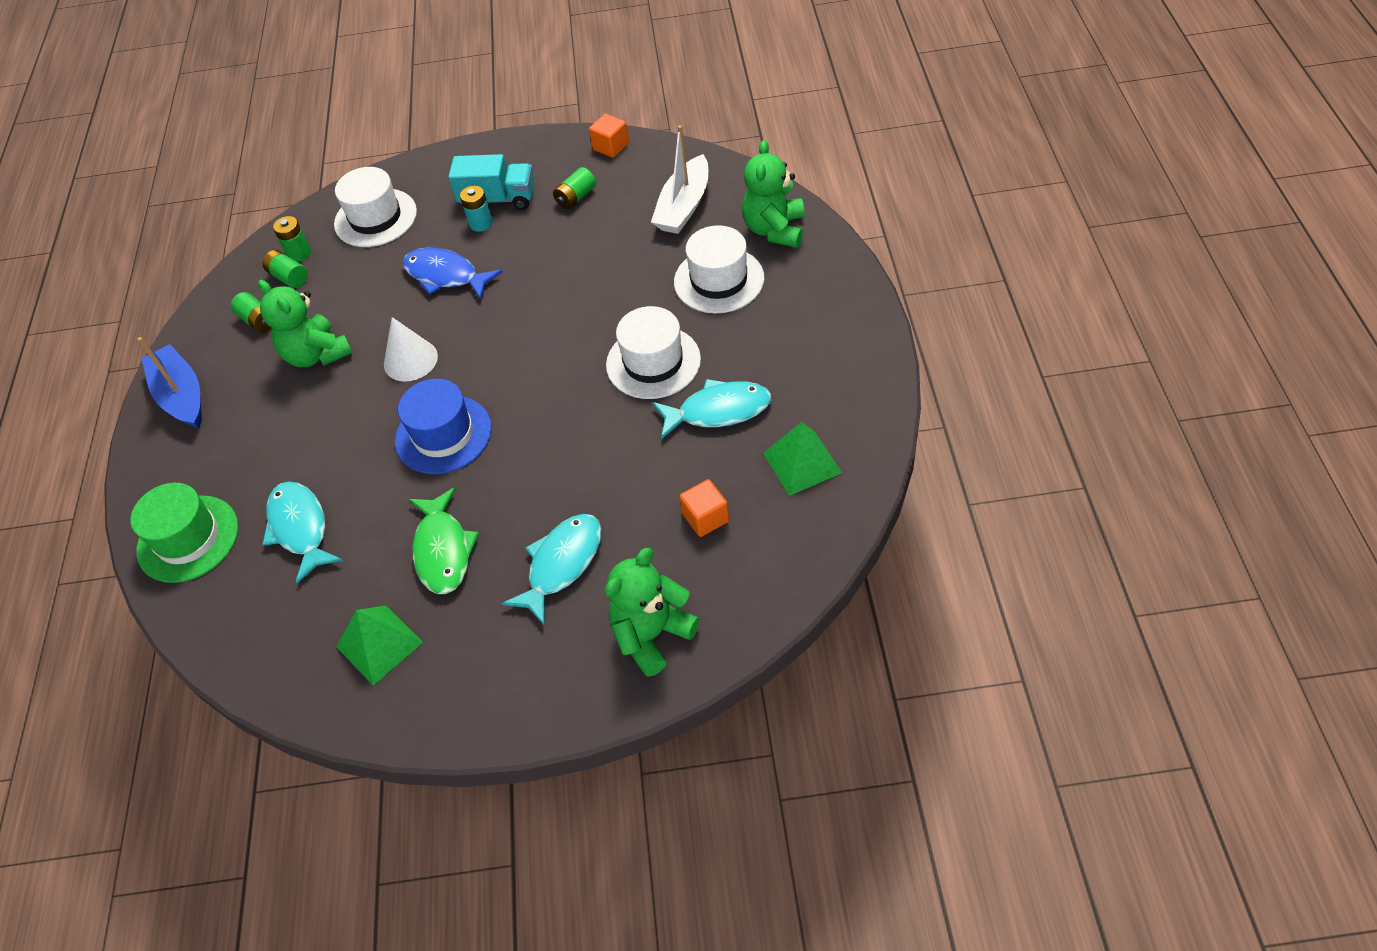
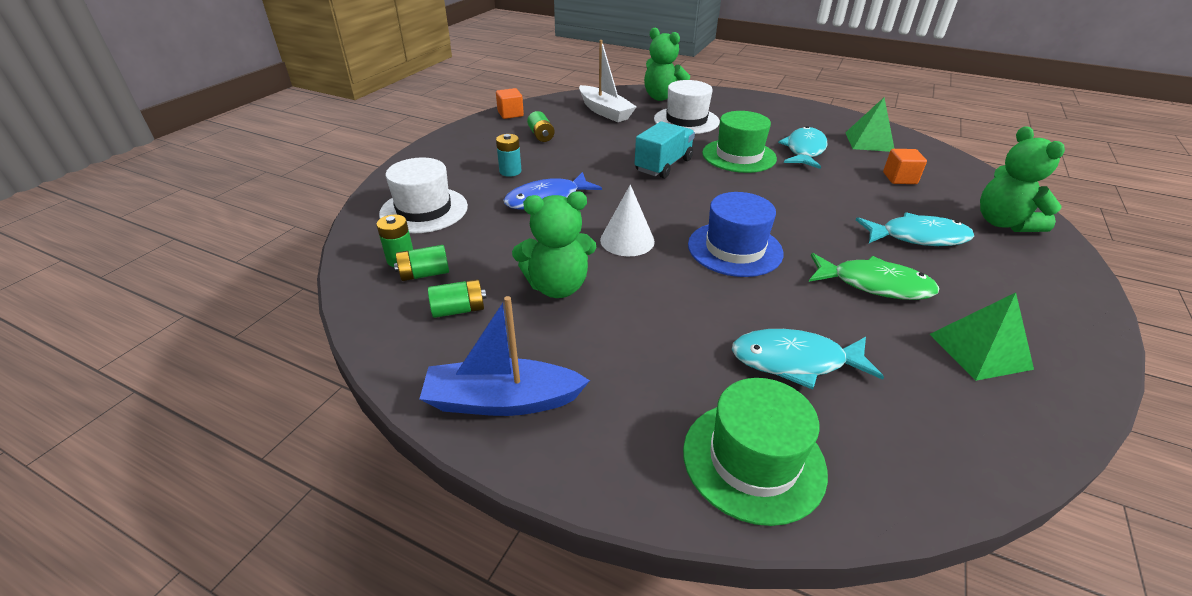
camera: 65 degrees left, 15 degrees down
(498, 199) = (494, 159): turquoise truck -> turquoise truck (663, 165)
(562, 564) = (918, 237): turquoise fish -> turquoise fish turned 120 degrees clockwise
(653, 362) = (739, 156): white hat -> green hat

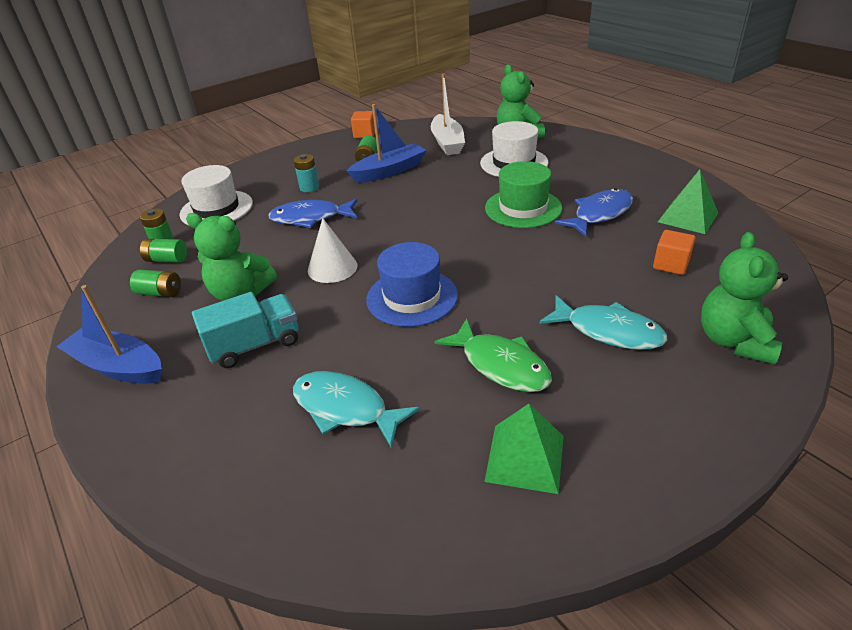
camera: 30 degrees right, 0 degrees up
(577, 144) = (389, 171): none -> blue boat
(663, 165) = (440, 205): turquoise truck -> turquoise truck (255, 345)
(753, 460) = (224, 471): green hat -> none
(804, 150) = (599, 214): turquoise fish -> blue fish

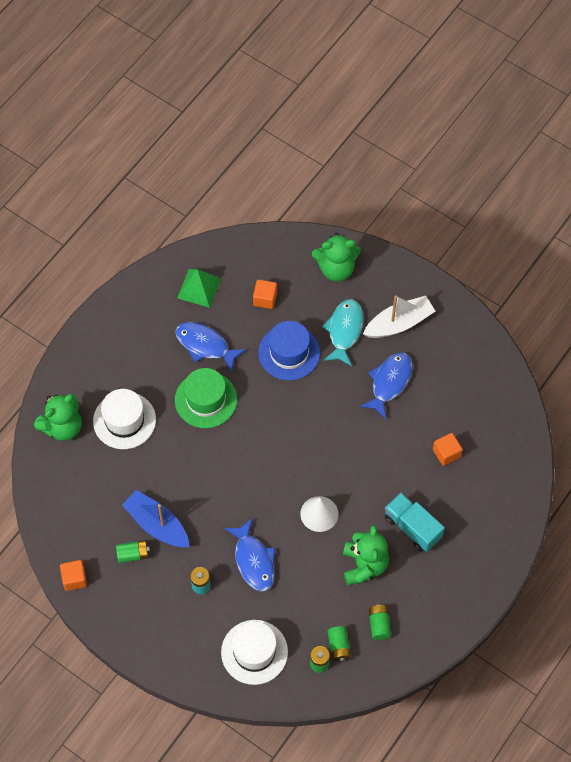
camera: 110 degrees left, 25 degrees up
(118, 367) = (455, 602): blue boat -> none
(345, 408) = (446, 453): turquoise fish -> orange cube
(412, 297) = (340, 448): blue hat -> blue hat (289, 352)
(447, 143) = (87, 489): white boat -> white boat (399, 323)
(501, 365) = (389, 382): green fish -> blue fish
(525, 458) = (451, 360): green pyramid -> none

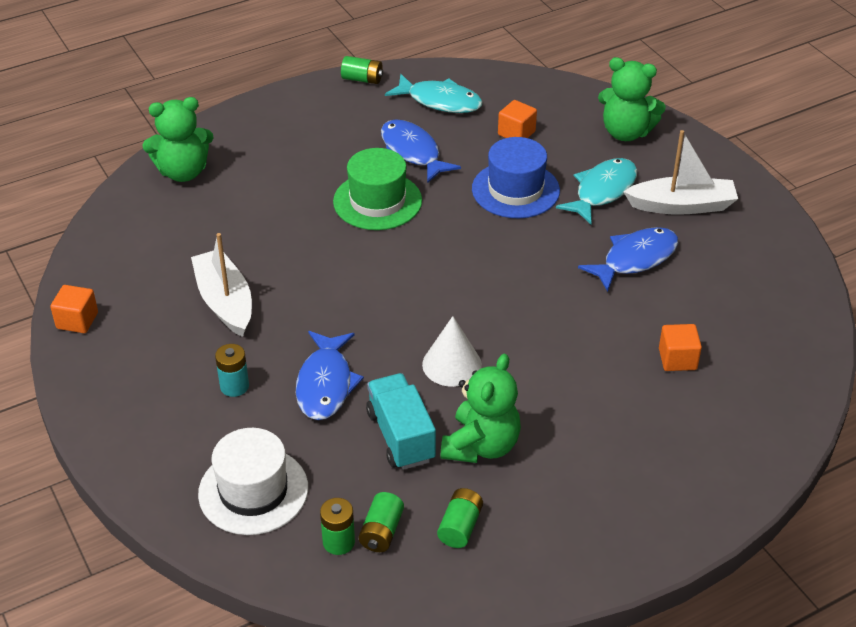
camera: 25 degrees right, 20 degrees down
(124, 420) = (262, 189): white hat -> none
(133, 554) = (171, 321): green battery -> green battery (362, 79)
(157, 525) = (225, 302): blue boat -> white boat
(199, 288) = (440, 101): green pyramid -> turquoise fish
(412, 527) = (579, 426): turquoise truck -> turquoise truck (401, 436)

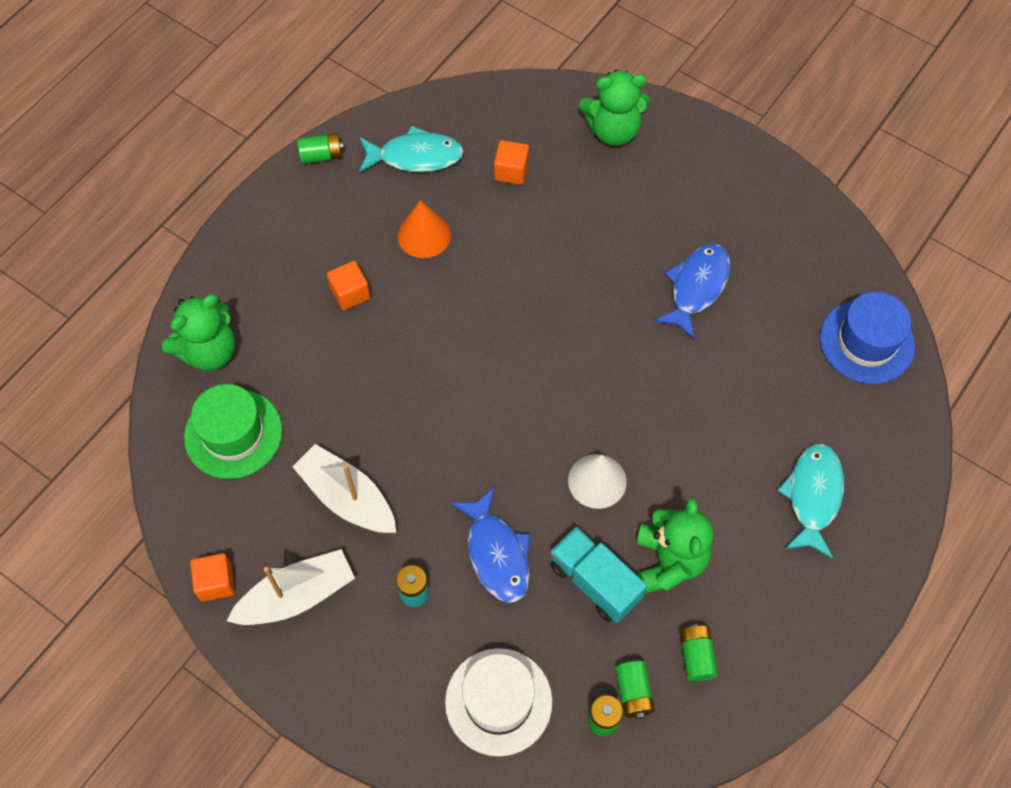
camera: 25 degrees left, 20 degrees up
(377, 201) = (424, 312): green hat -> green hat (233, 434)
(412, 152) = (424, 235): blue fish -> orange cone
(515, 190) = (547, 245): blue hat -> blue hat (866, 342)
(602, 191) = (627, 214): turquoise fish -> turquoise fish (813, 496)
(677, 359) = (787, 390): orange cube -> orange cube (350, 293)
(682, 205) = (706, 204): white boat -> white boat (297, 596)

